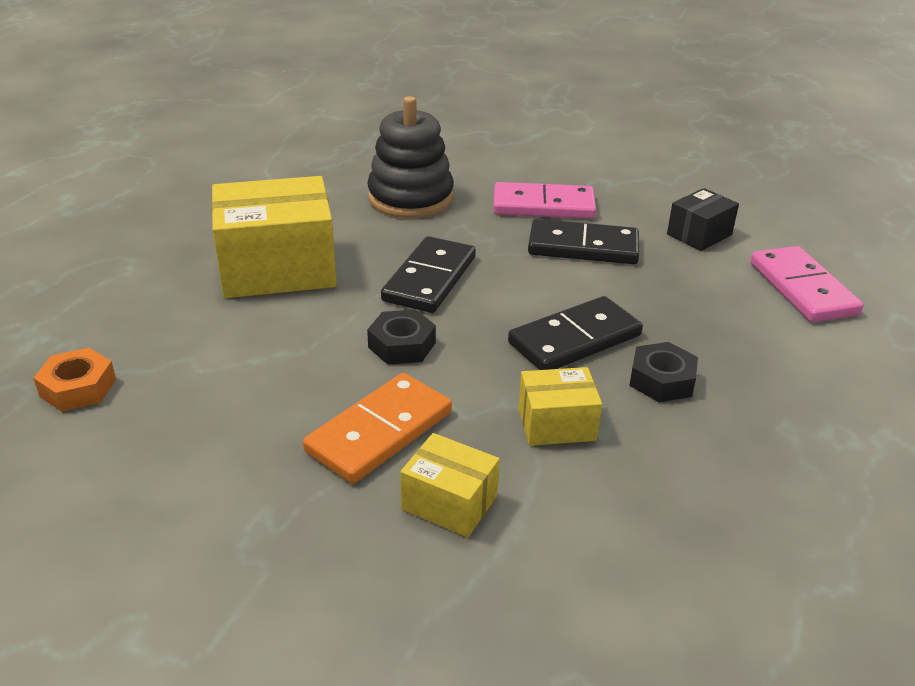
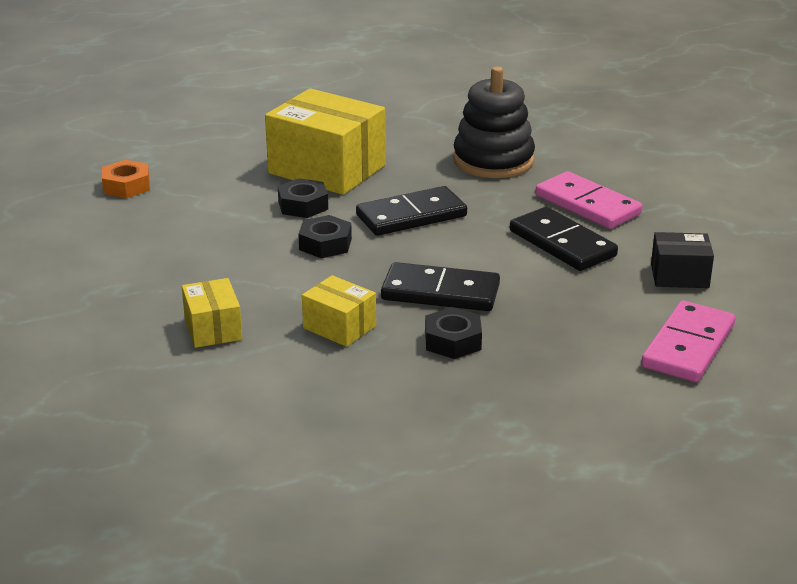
camera: 45 degrees right, 5 degrees down
(315, 316) = (303, 205): none -> black nut
(379, 431) = (235, 279): orange domino -> none

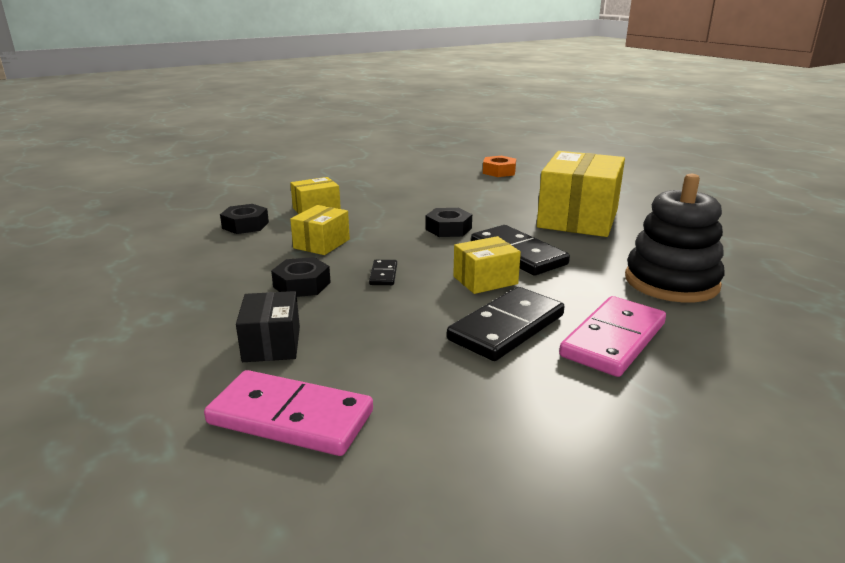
camera: 80 degrees right, 5 degrees down
(303, 205) = (508, 217): black nut -> black nut (245, 225)
(440, 292) = (383, 275): black domino -> black domino, size x0.47
(468, 241) = (485, 280): none -> yellow box
(679, 276) = (465, 411): black box -> black box (272, 344)

